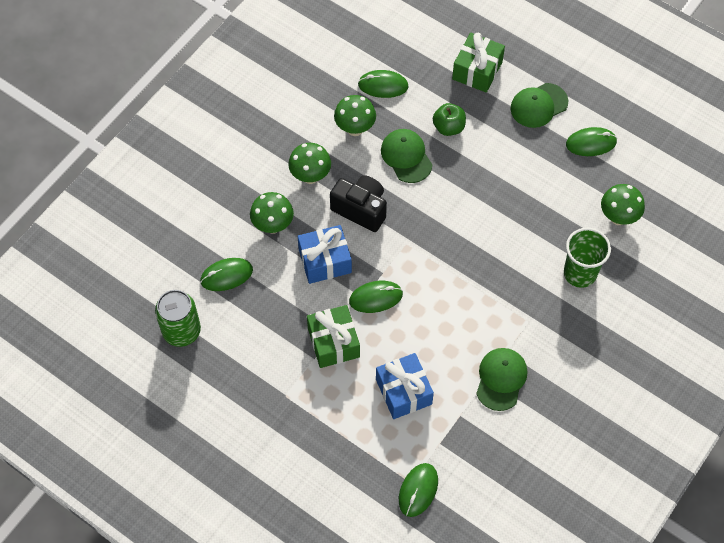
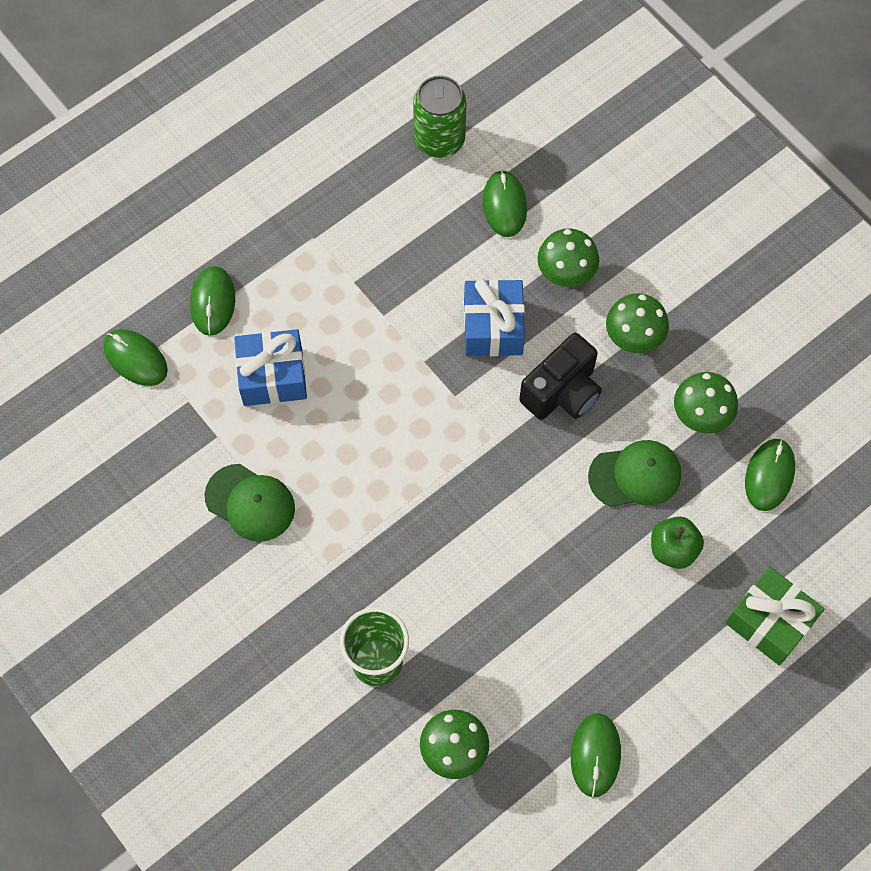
camera: 105 degrees right, 5 degrees up
(333, 342) = (369, 310): green gift -> none
(376, 298) = (419, 377): green mouse -> green mouse (213, 302)
(538, 105) = (683, 696): green cap -> none

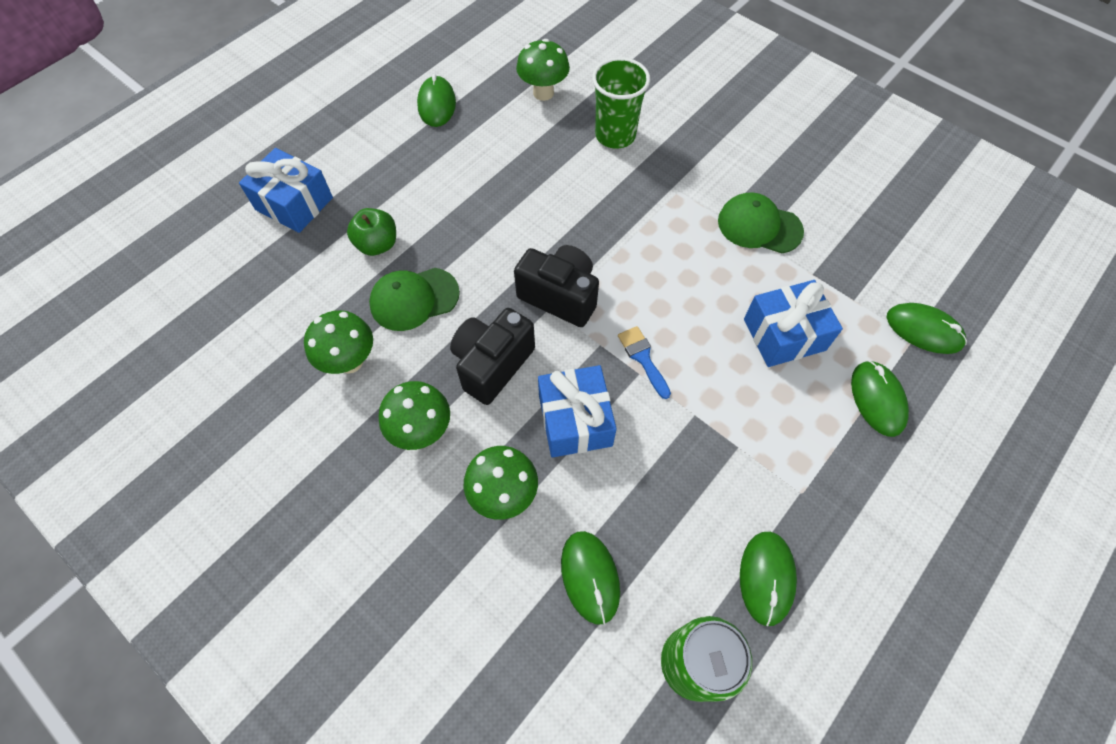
camera: 170 degrees right, 5 degrees down
(416, 375) = (643, 358): none -> blue brush
(484, 454) = (560, 296): none -> black camera
(769, 475) = (283, 318): green mouse -> green mouse (766, 578)
(769, 622) = (294, 203): green gift -> blue gift

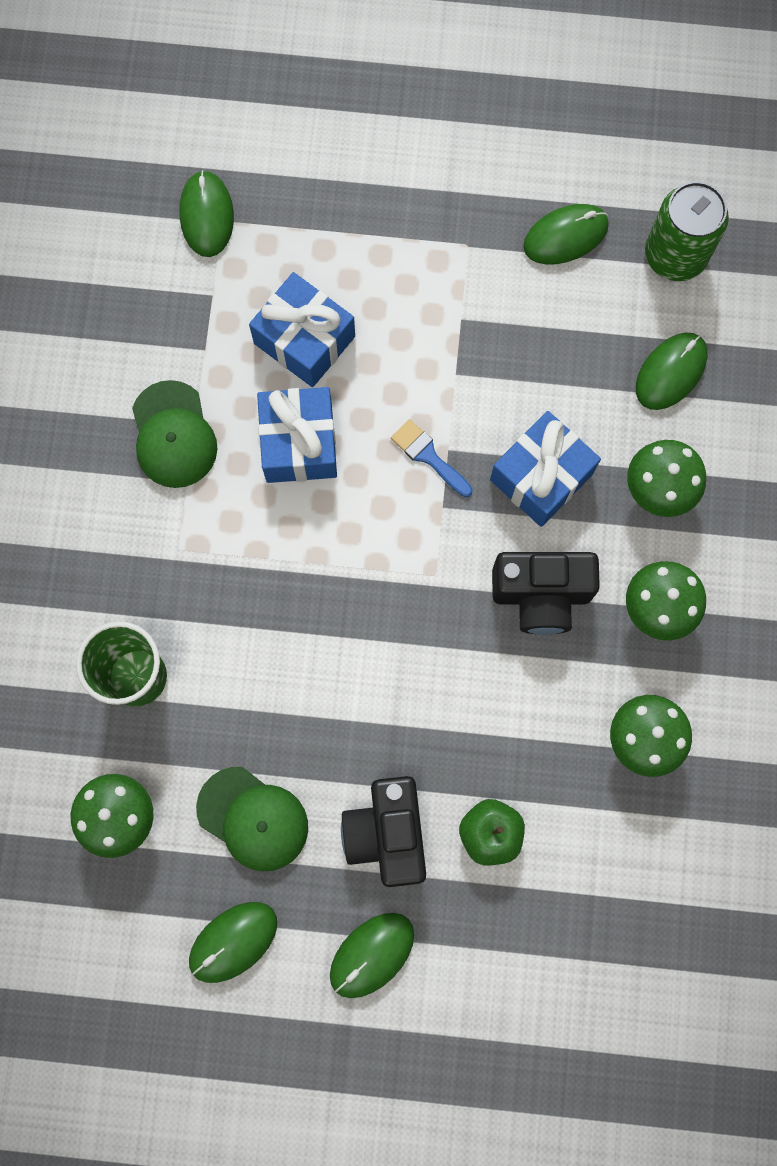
camera: 125 degrees left, 15 degrees up
(294, 203) = (506, 984): blue gift -> blue gift (299, 443)
(414, 299) = (527, 734): green cap -> green cap (253, 819)
(560, 296) = (414, 584): black camera -> black camera (387, 833)
(643, 358) = (428, 456): blue brush -> blue brush turned 105 degrees clockwise
(877, 399) = (321, 224): green mouse -> green mouse (372, 955)

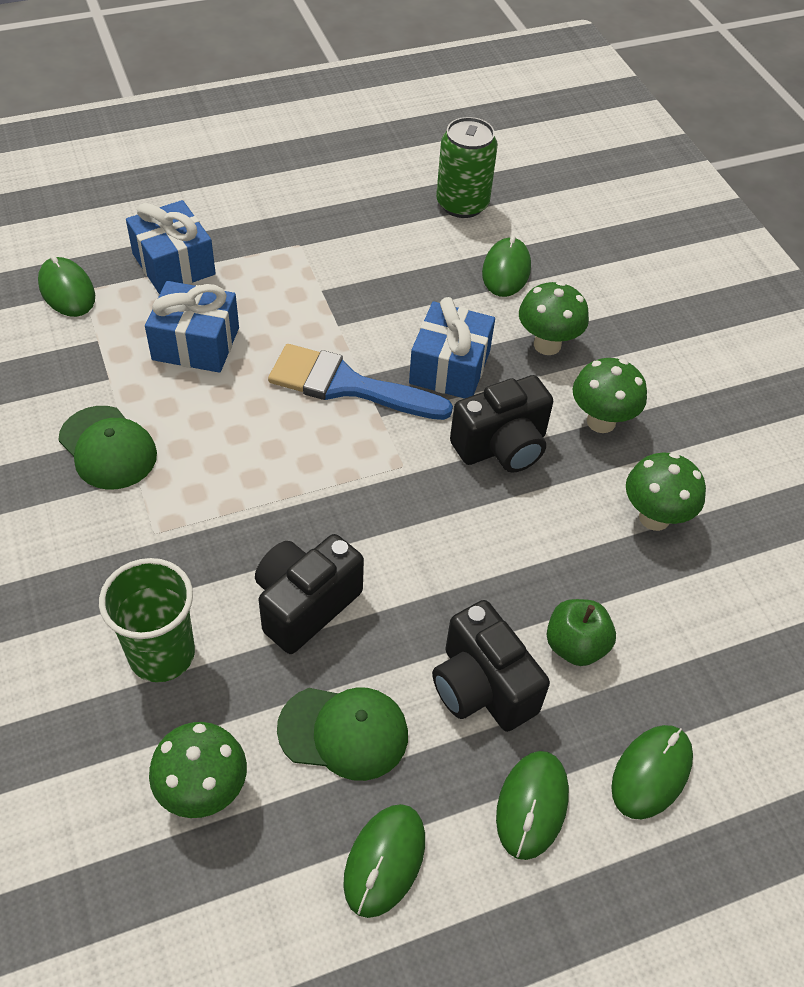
camera: 30 degrees left, 25 degrees down
(276, 684) = (305, 605): none -> black camera
(299, 443) = (228, 415): blue gift -> blue gift (173, 264)
(428, 456) = (347, 385): blue brush -> blue brush, size x1.99
(565, 236) = (373, 217): green mouse -> green mouse (651, 773)

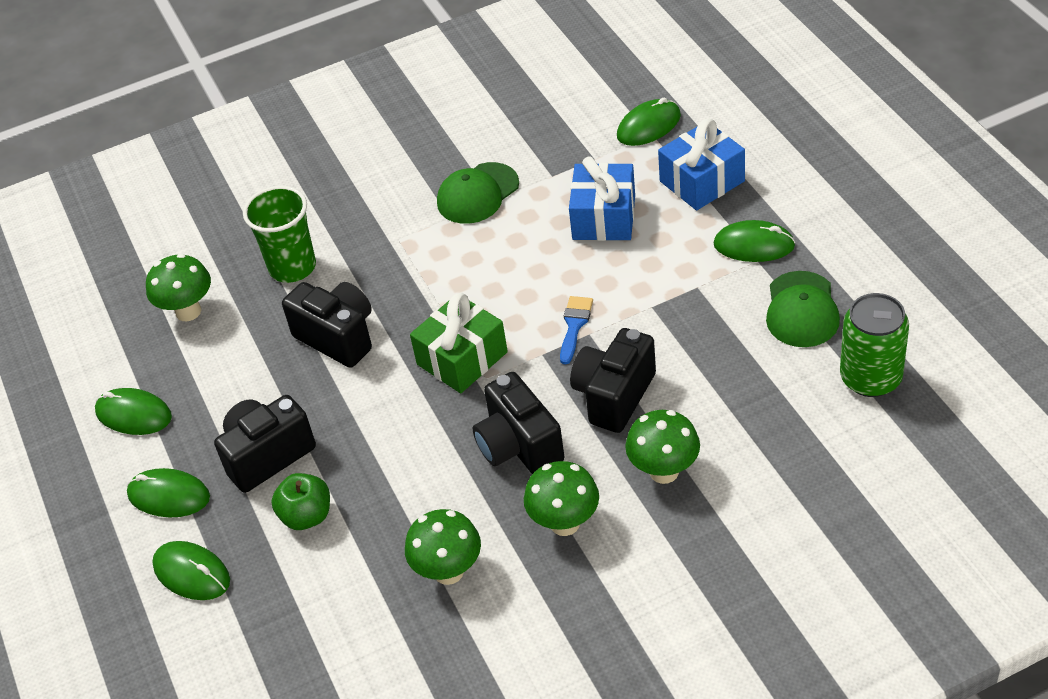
camera: 95 degrees right, 5 degrees down
(344, 732) = (230, 377): green cap -> green cap (801, 310)
(347, 385) = (574, 325): blue brush -> blue brush, size x0.50
(370, 484) = (462, 358): none -> green gift
(449, 367) = (614, 396): blue gift -> black camera
(506, 270) = (770, 427): green mouse -> green mouse (754, 245)

